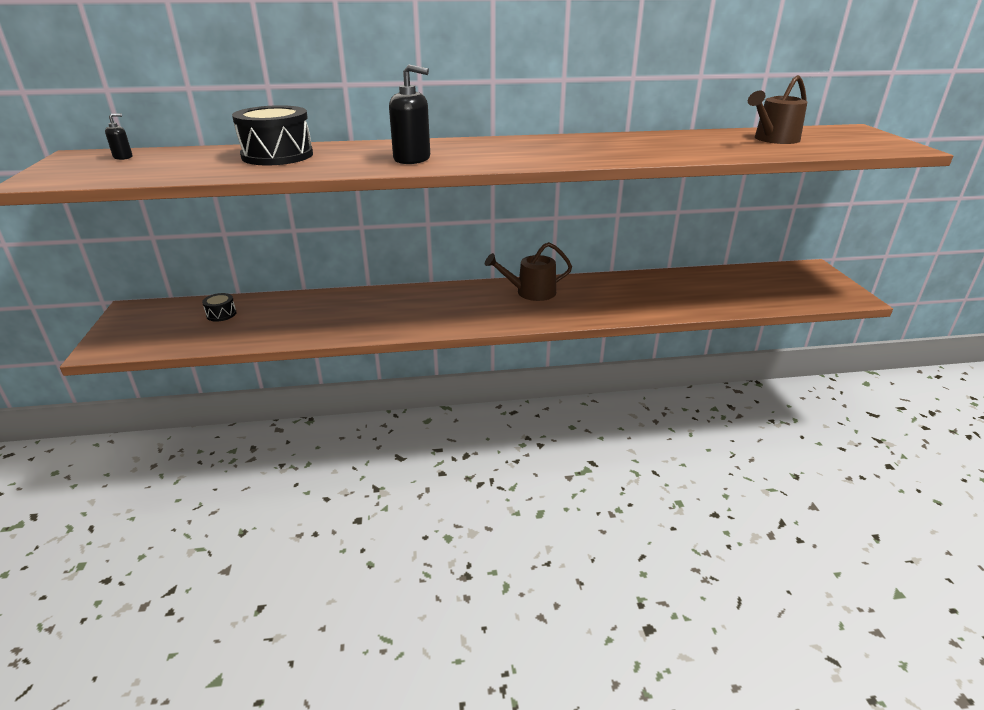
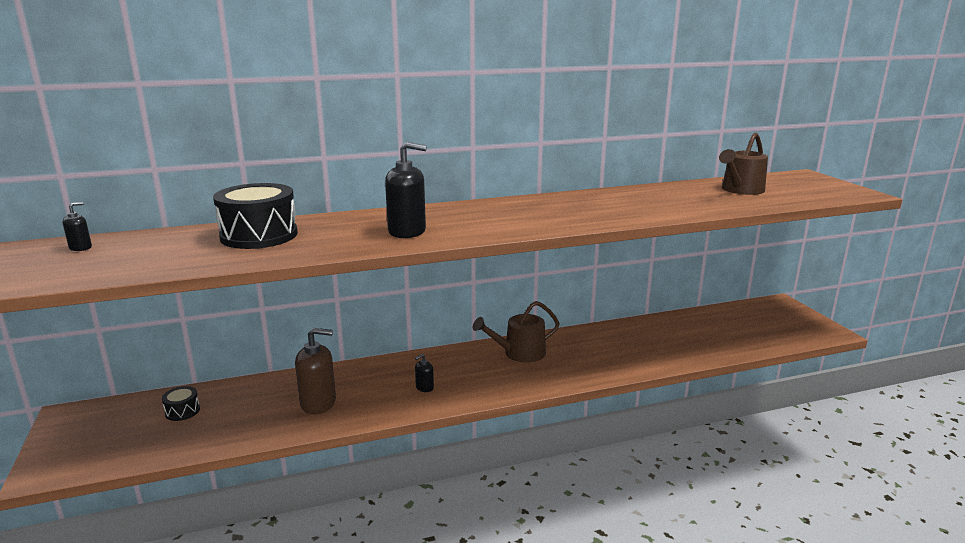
camera: 10 degrees left, 10 degrees down
(336, 318) = (318, 403): none -> brown soap dispenser
(433, 314) = (424, 388): none -> black soap dispenser

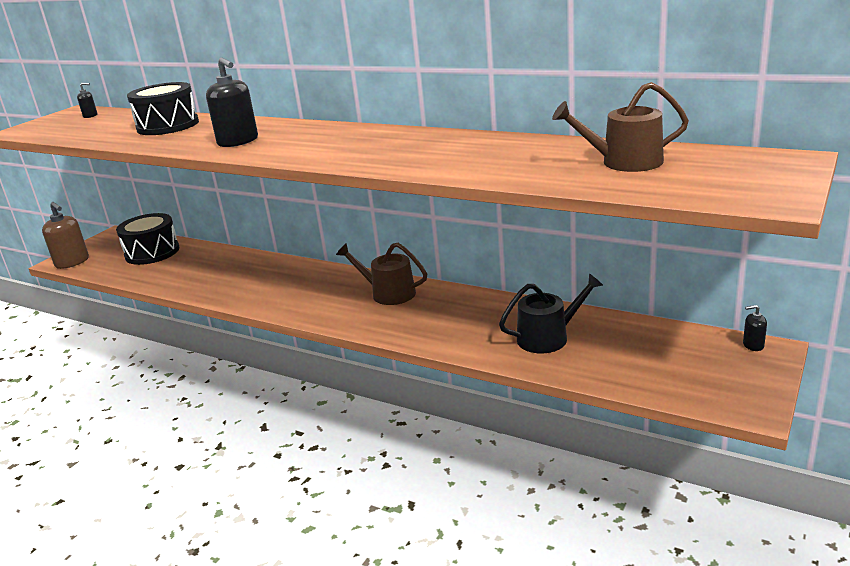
camera: 50 degrees right, 5 degrees up
(182, 411) = (152, 252): black drum -> black drum, size x2.15
(318, 403) = (211, 276): brown soap dispenser -> brown soap dispenser (72, 262)
(424, 388) = (279, 292): black soap dispenser -> black soap dispenser (753, 345)
(678, 338) = (548, 337): none -> black watering can

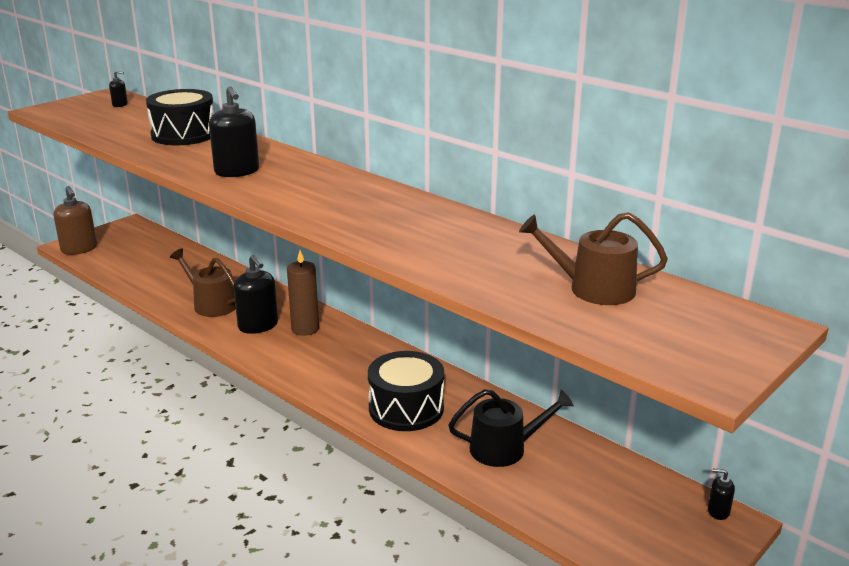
camera: 10 degrees right, 0 degrees up
(152, 252) = (158, 254): black drum -> black drum (406, 408)
(275, 289) = (258, 325): none -> black soap dispenser
(320, 283) = (305, 329): none -> brown candle
(388, 293) = (367, 356): brown watering can -> brown watering can (211, 304)

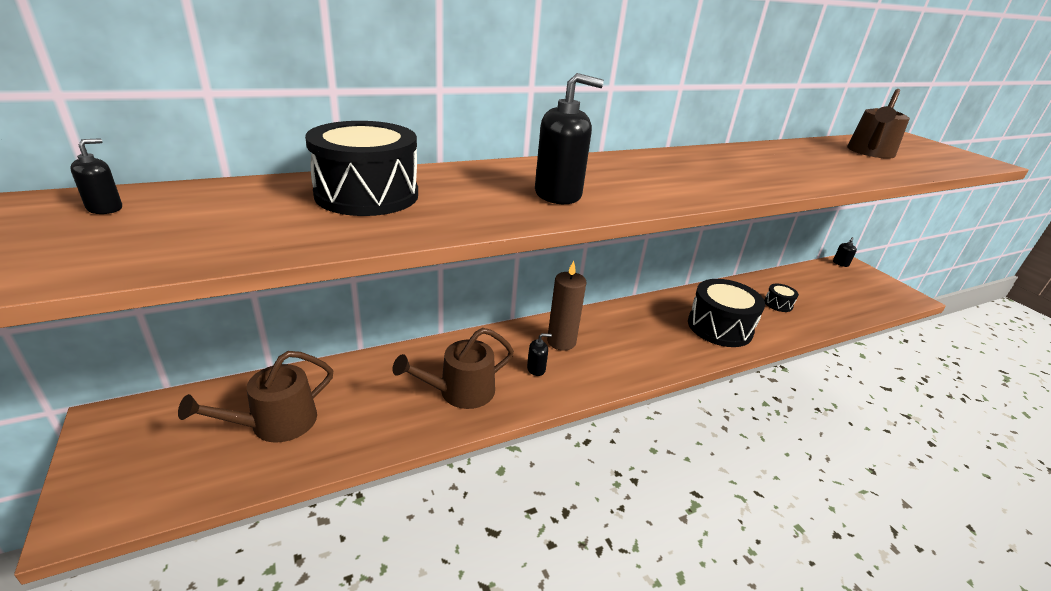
camera: 70 degrees left, 5 degrees up
(79, 249) = (123, 502): brown soap dispenser -> none
(149, 261) = (276, 423): none -> brown watering can
(258, 325) = (536, 369): black soap dispenser -> black soap dispenser, size x0.49
(504, 448) = (778, 304): black watering can -> black drum

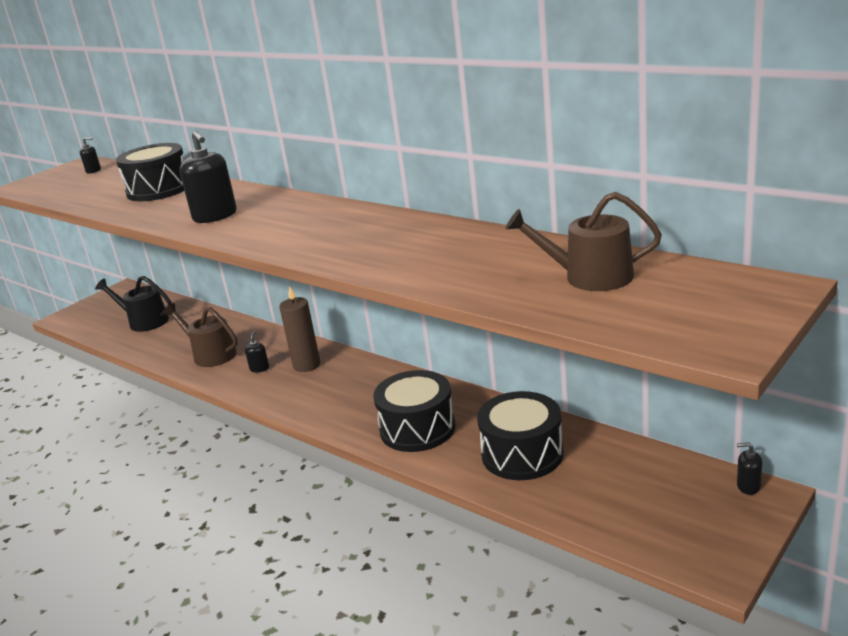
camera: 70 degrees right, 5 degrees down
(276, 423) = (144, 321): brown watering can -> black watering can
(536, 369) = (259, 368): black soap dispenser -> black soap dispenser turned 135 degrees counterclockwise
(778, 304) = (522, 454): black drum -> black drum, size x2.15

